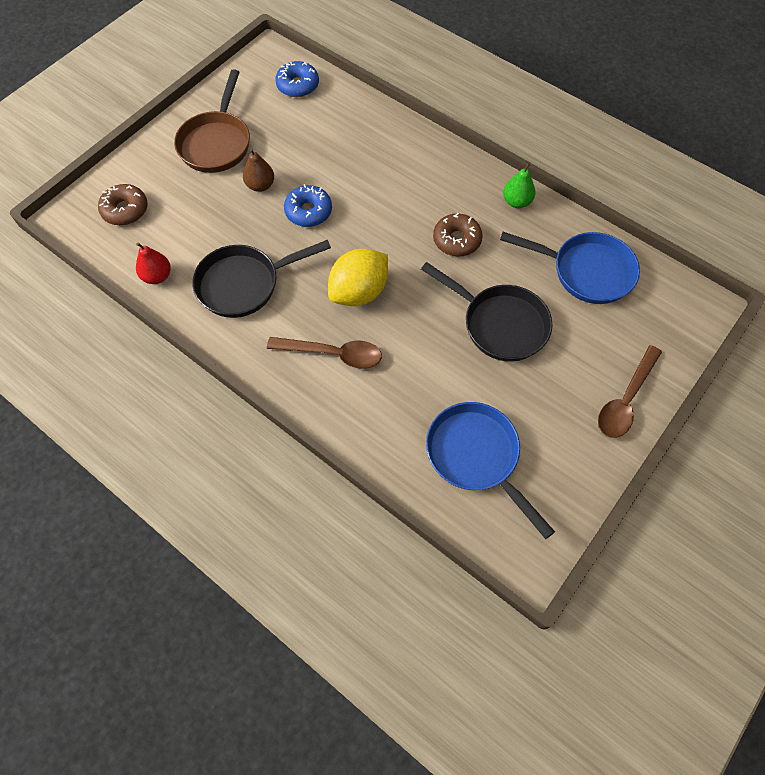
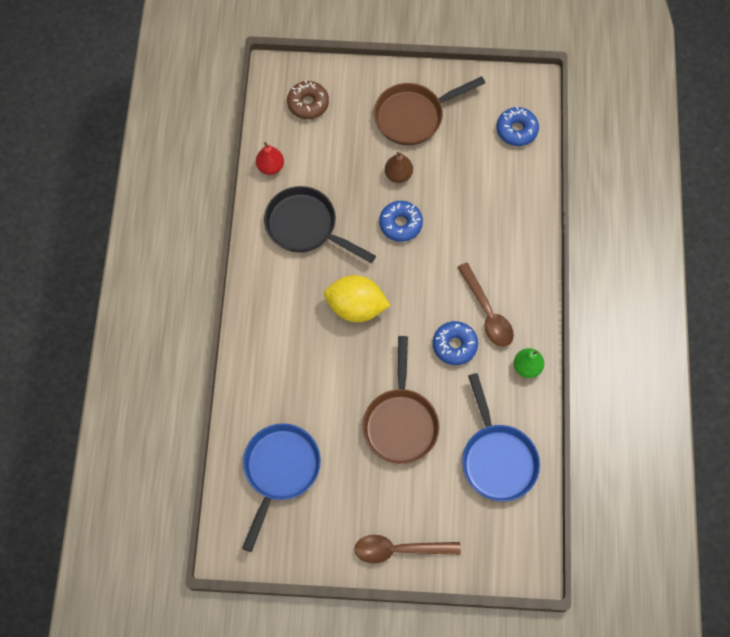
camera: 55 degrees right, 5 degrees up
(333, 354) = (292, 324): brown spoon -> brown spoon (487, 312)
(457, 240) = (454, 345): brown donut -> blue donut
(499, 324) = (400, 422): black pan -> brown pan

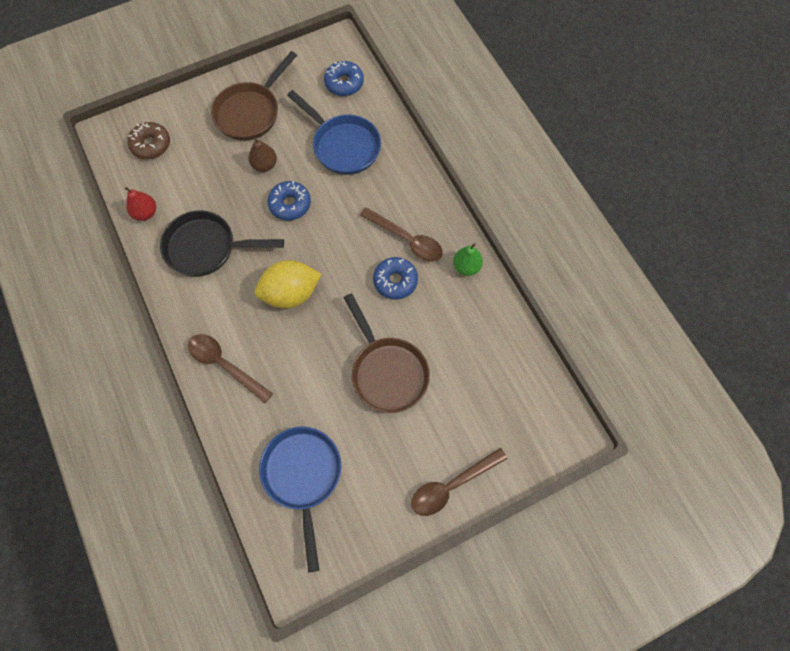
camera: 30 degrees left, 0 degrees up
(266, 340) = (225, 365): none -> brown spoon
(497, 458) = (488, 357): blue pan -> blue pan (343, 145)

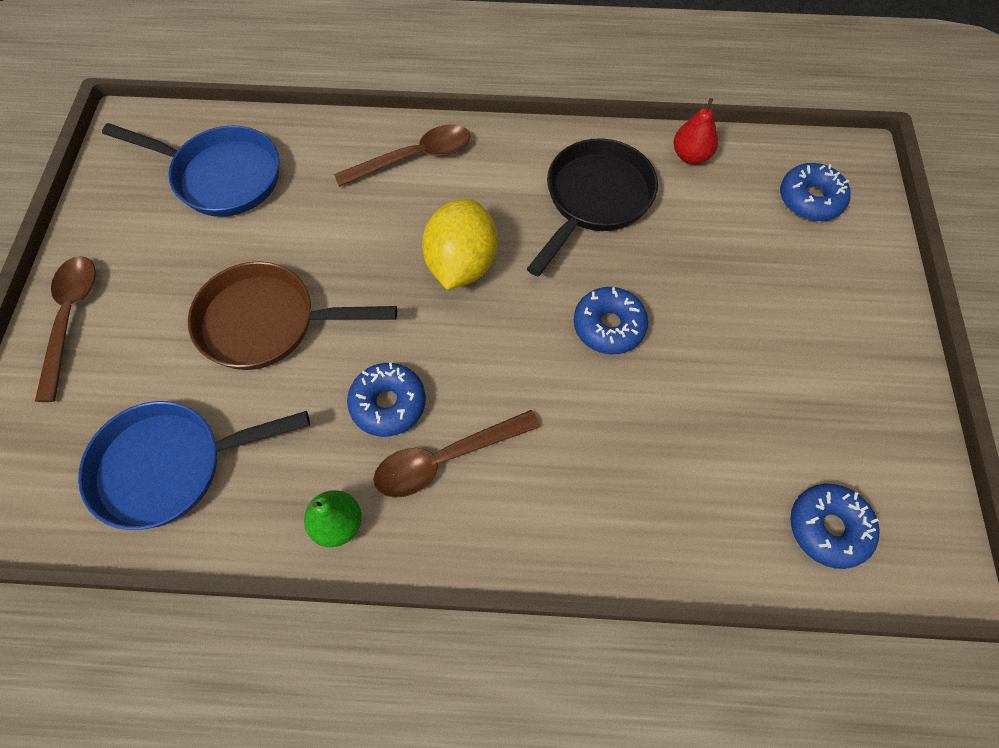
camera: 120 degrees right, 5 degrees down
(151, 145) = (810, 199): brown donut -> blue donut
(250, 112) = (820, 348): brown pan -> none
(264, 165) = (701, 324): brown pear -> none
(343, 145) = (683, 455): blue pan -> blue pan (170, 466)

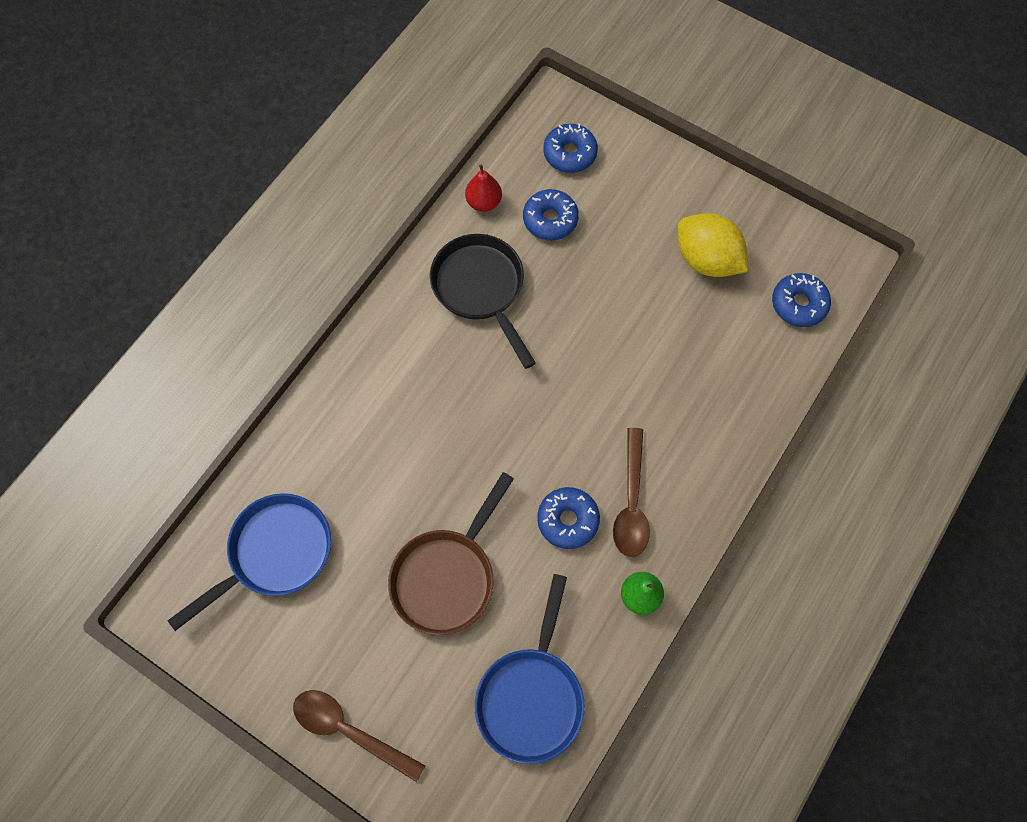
camera: 60 degrees left, 5 degrees up
(414, 158) = (356, 394): brown spoon -> none
(461, 264) = (480, 411): yellow lemon -> yellow lemon (707, 260)
(608, 326) = (591, 342): blue donut -> blue donut (550, 219)

